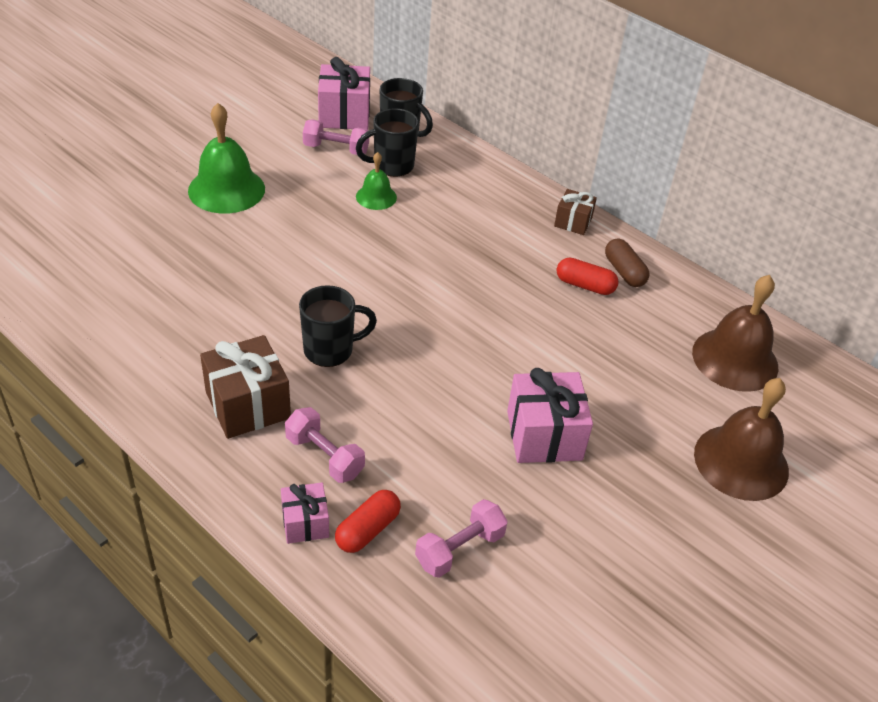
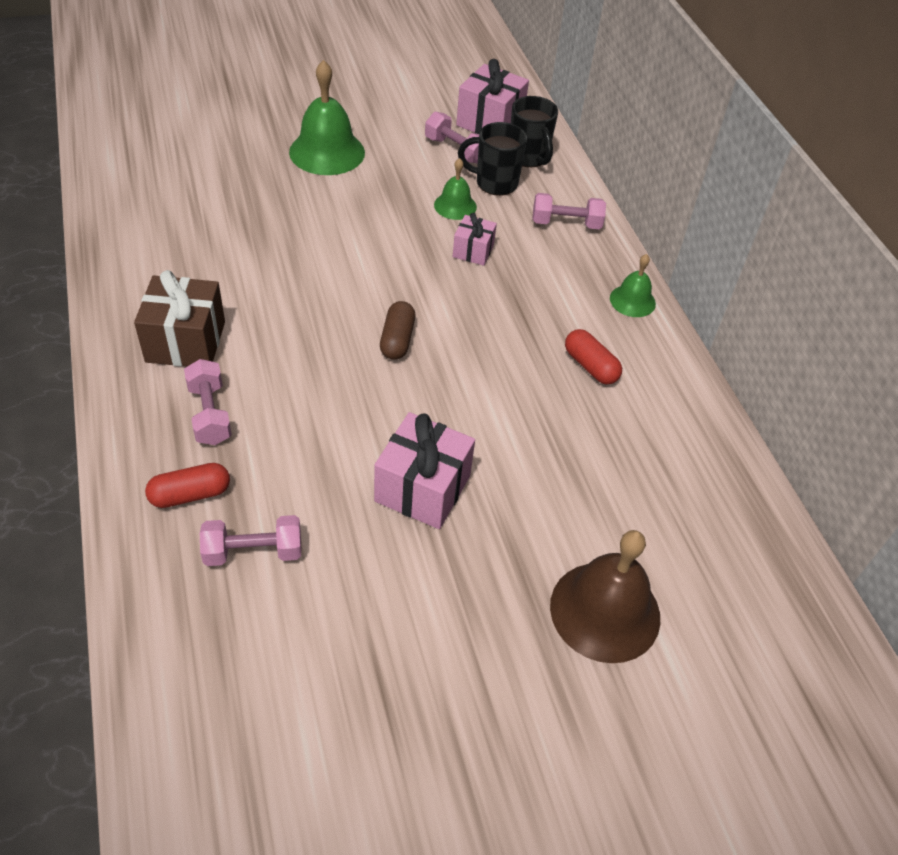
camera: 30 degrees right, 5 degrees up
(305, 523) = (145, 463): pink gift -> pink gift (473, 251)
(330, 350) = (295, 325): black mug -> none
(475, 179) = (566, 223): none -> pink dumbbell
(573, 222) = (632, 301): brown gift -> green bell
(624, 272) = (645, 370): brown capsule -> brown capsule (397, 340)
(735, 359) = (691, 507): brown bell -> none

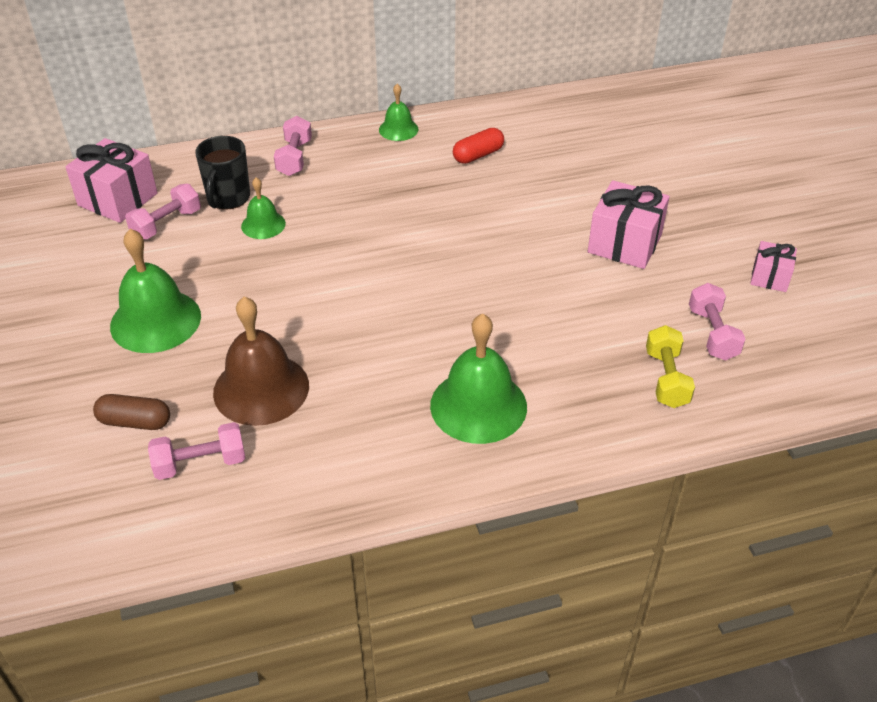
camera: 85 degrees left, 5 degrees down
(185, 342) = (478, 406): brown gift -> green bell
(190, 494) = (666, 379): red capsule -> yellow dumbbell
(210, 414) = (571, 376): pink dumbbell -> pink dumbbell (200, 463)
(397, 340) = (459, 260): brown capsule -> brown capsule (135, 422)
(473, 251) = (334, 214): pink gift -> pink gift (770, 277)
(528, 157) = (186, 176): black mug -> none
(605, 611) = (705, 163): brown bell -> brown bell (261, 388)

